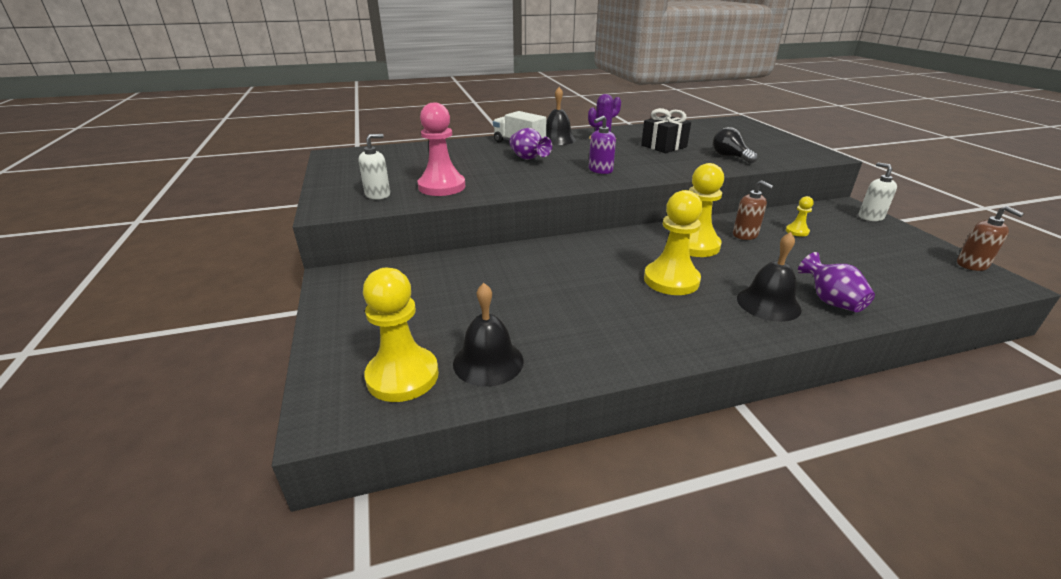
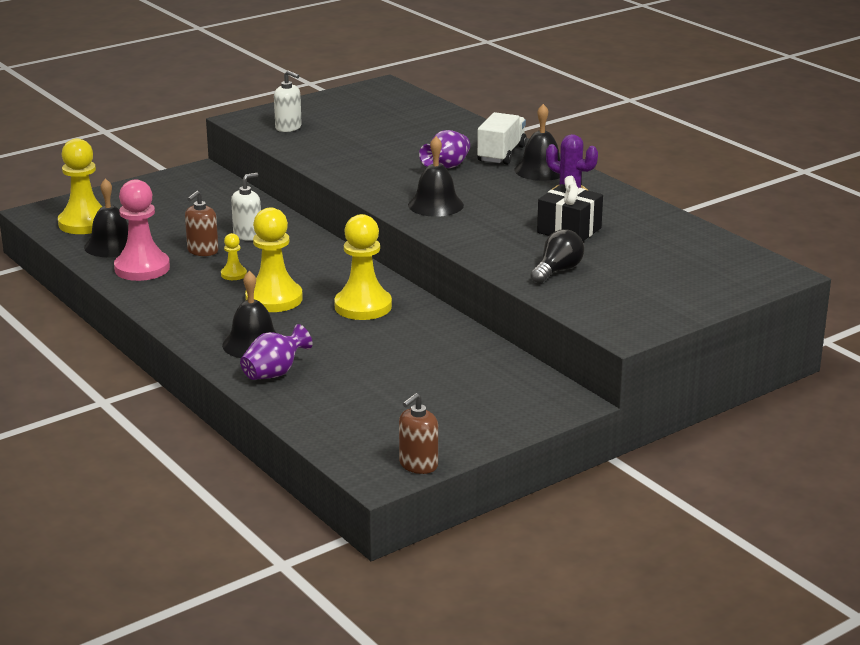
camera: 70 degrees right, 5 degrees down
(442, 187) = (327, 146): pink pawn -> pink pawn (142, 268)
(600, 170) = (435, 205): purple soap dispenser -> black bell
(745, 235) = (412, 333): brown soap dispenser -> brown soap dispenser (202, 251)
(797, 231) = (446, 363): yellow pawn -> yellow pawn (233, 274)
(870, 217) = (538, 415): white soap dispenser -> white soap dispenser (248, 235)

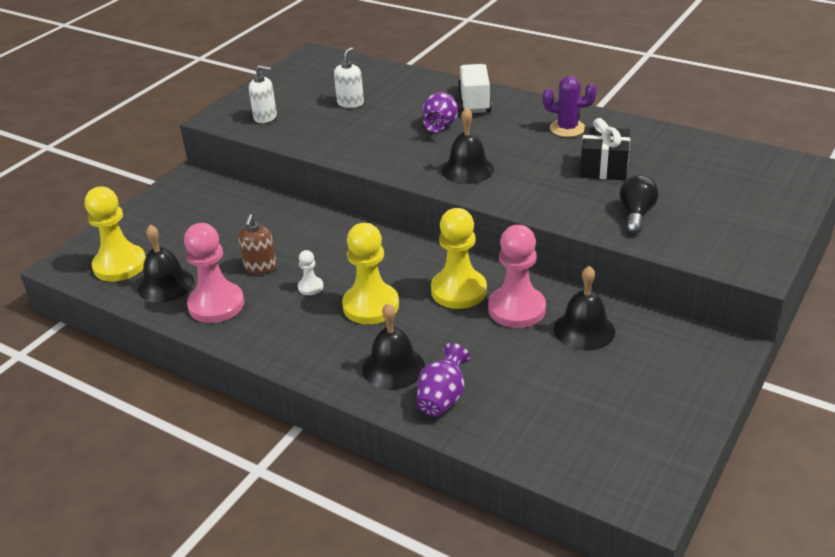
camera: 20 degrees left, 10 degrees up
(233, 274) = (310, 287): yellow pawn -> white pawn
(248, 235) = (289, 237): white soap dispenser -> white soap dispenser (350, 103)
(402, 331) = (516, 309): none -> pink pawn
(418, 465) = (669, 473): brown soap dispenser -> none
(541, 170) = (521, 110): black bell -> black bell (584, 330)

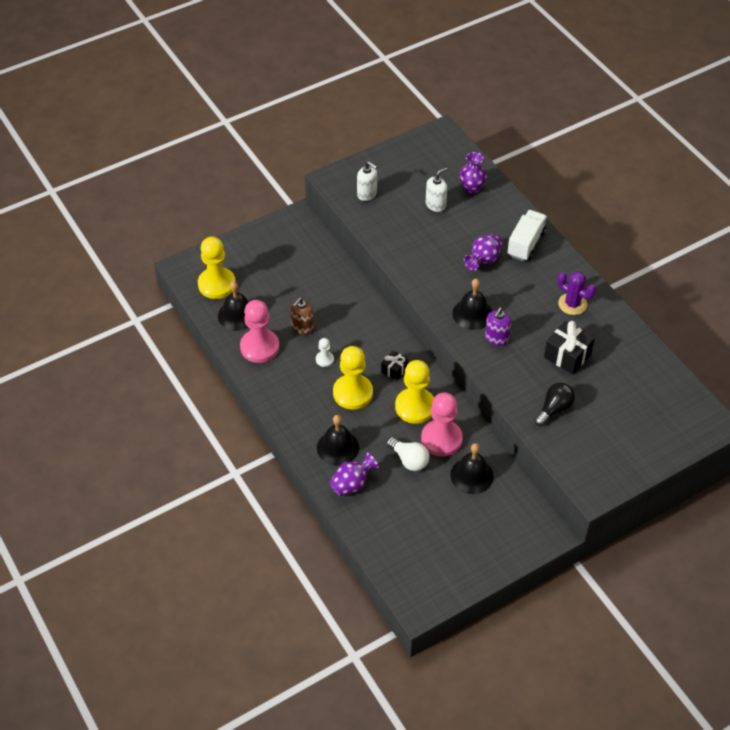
camera: 25 degrees right, 15 degrees up
(379, 81) = (472, 188): none -> purple vase
(405, 266) = (394, 370): none -> black gift
(495, 344) = (409, 460): none -> white light bulb
(513, 180) = (496, 338): none -> purple soap dispenser

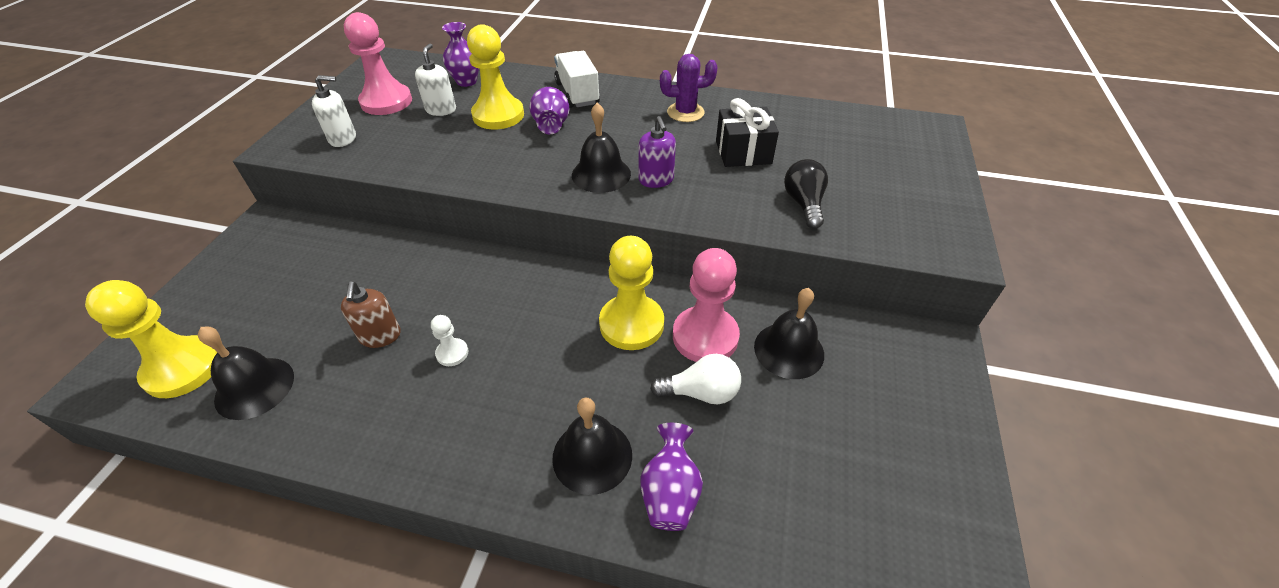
camera: 45 degrees left, 5 degrees down
(259, 347) = (332, 406): pink pawn -> pink pawn (386, 102)
(353, 393) = (535, 366): yellow pawn -> yellow pawn (498, 115)
(394, 370) = (559, 302): black gift -> none

